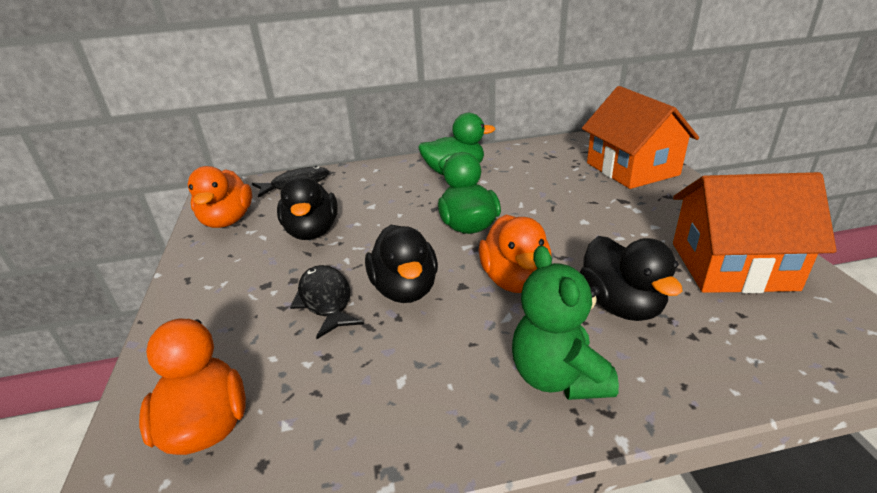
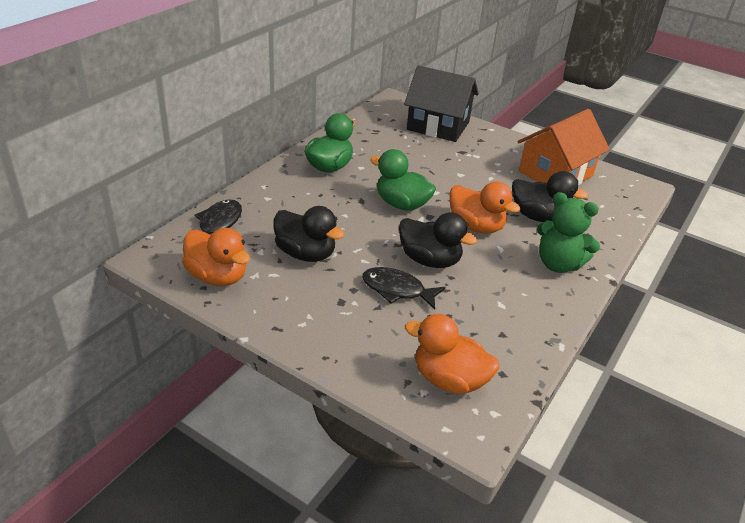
camera: 50 degrees left, 5 degrees up
(632, 169) = (438, 126): orange house -> black house

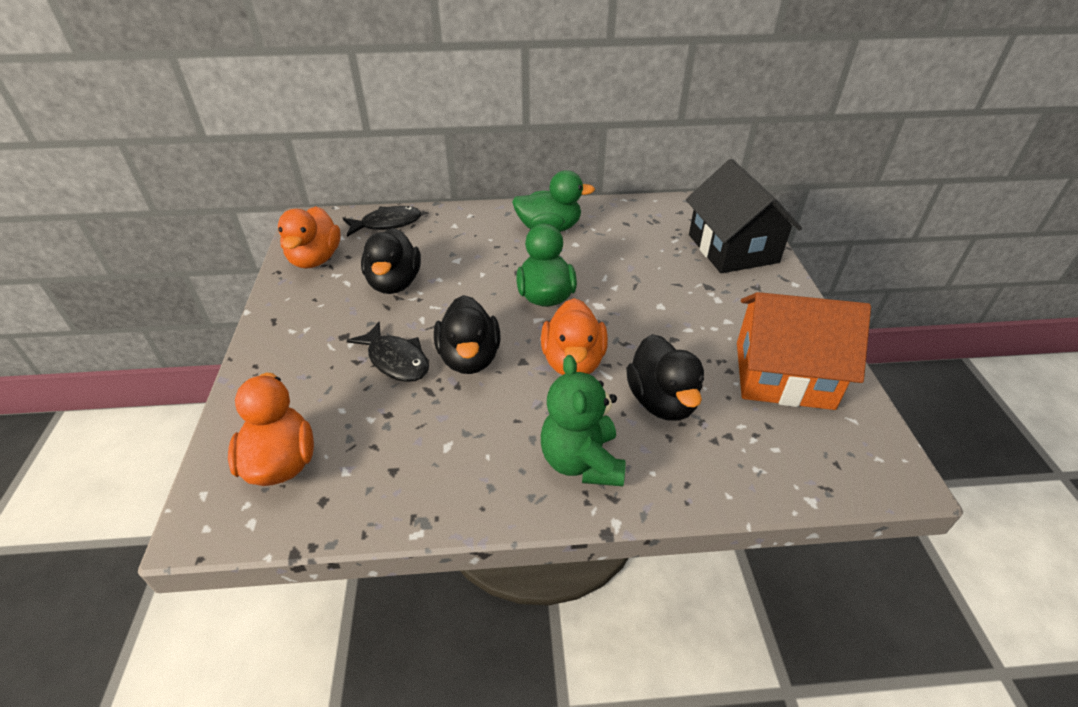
camera: 55 degrees right, 5 degrees up
(397, 290) = (396, 360): black fish -> black fish turned 150 degrees clockwise

